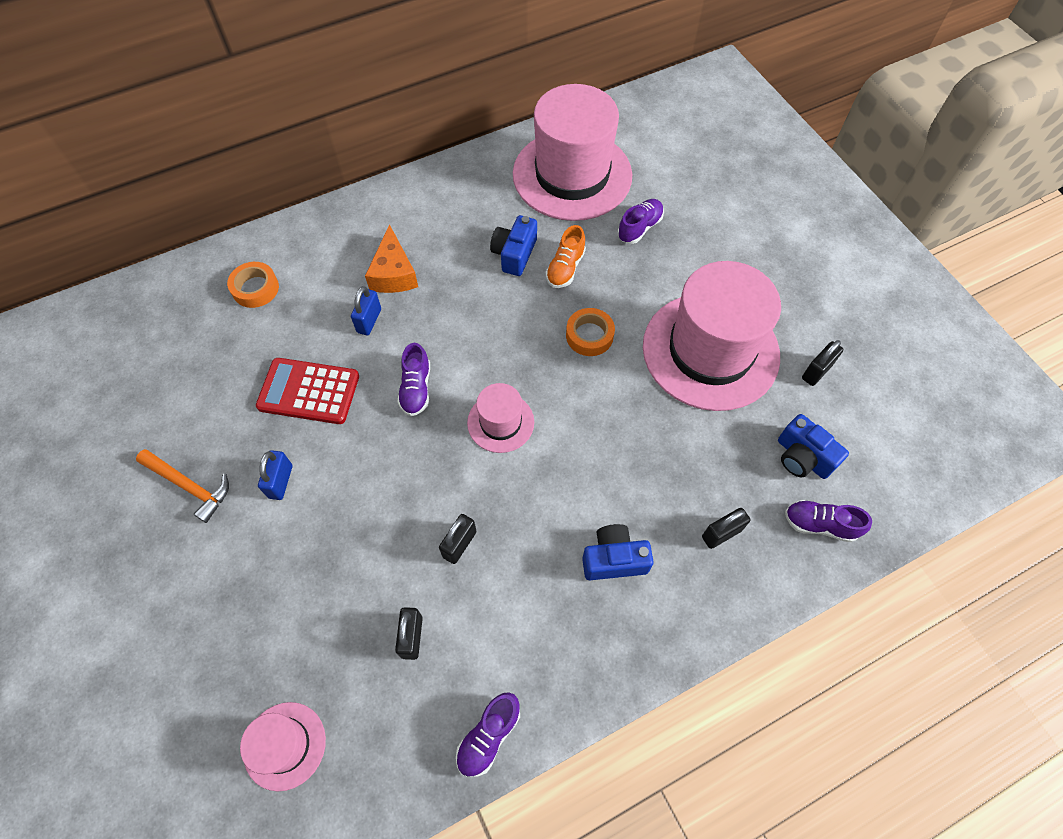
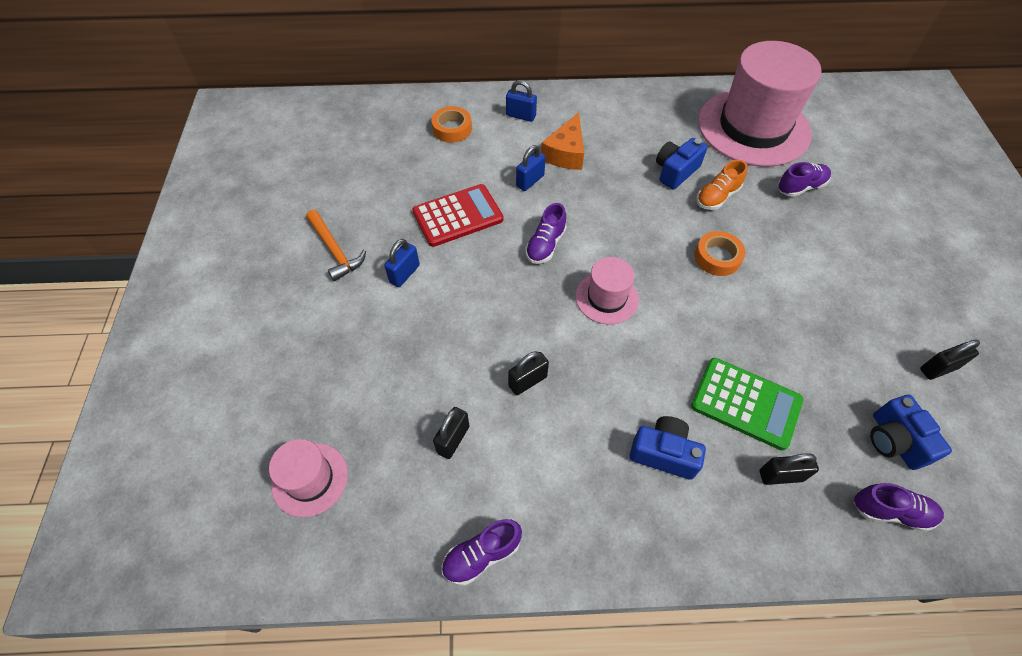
camera: 25 degrees right, 5 degrees down
(309, 391) = (458, 216): red calculator -> red calculator turned 120 degrees clockwise
(326, 245) = (521, 116): none -> blue padlock
(668, 477) = (746, 403): none -> green calculator
(710, 351) = (831, 311): pink hat -> none
(820, 524) = (891, 511): purple shoe -> purple shoe turned 150 degrees clockwise

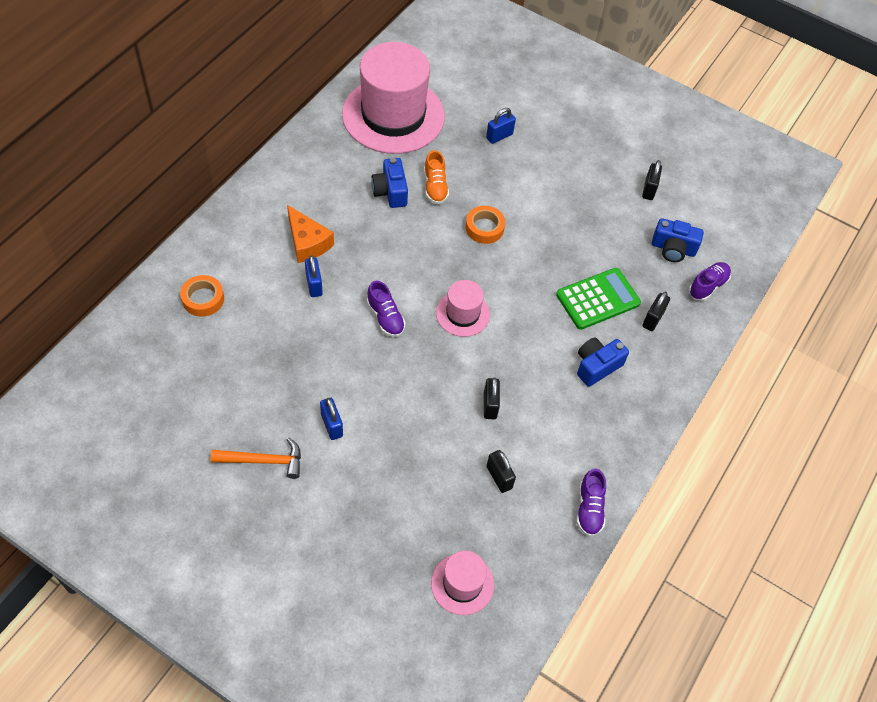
camera: 60 degrees left, 0 degrees up
(458, 216) = (305, 355): red calculator -> none
(521, 116) = (236, 243): blue padlock -> blue padlock (499, 136)
(800, 187) = (469, 136): purple shoe -> none

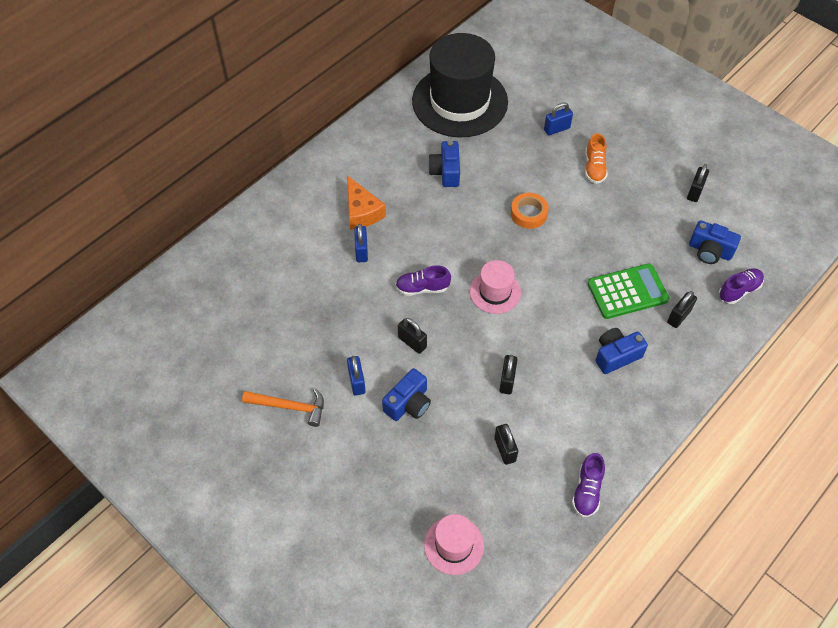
camera: 15 degrees right, 0 degrees up
(203, 299) = (260, 254): orange tape -> none
(384, 376) = (412, 342): none -> black padlock
(385, 317) = (422, 288): purple shoe -> purple shoe turned 105 degrees clockwise
(390, 442) = (408, 403): none -> blue camera
(393, 115) = (460, 101): pink hat -> black hat
(435, 187) = (488, 171): orange shoe -> orange shoe (594, 168)

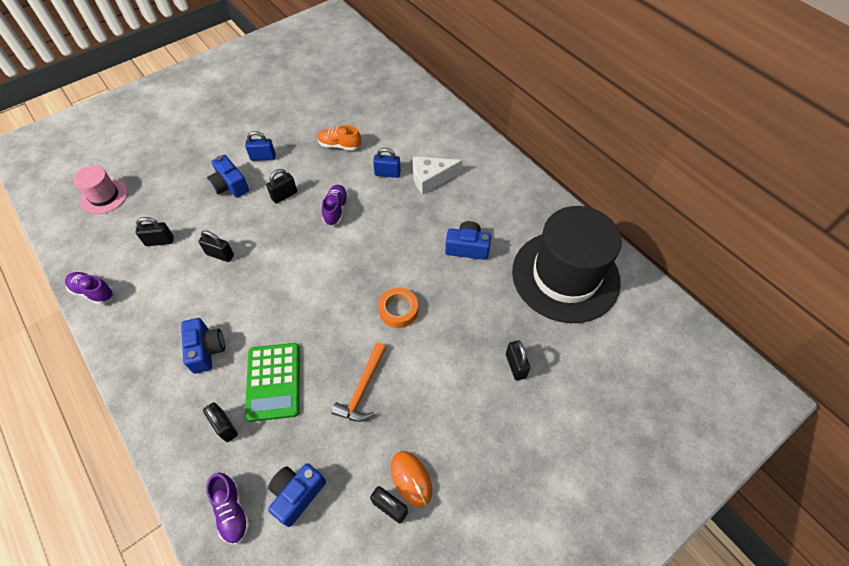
camera: 100 degrees right, 0 degrees up
(290, 407) = (259, 119): orange hammer -> orange hammer (362, 389)
(362, 212) = (431, 178): orange cheese -> white cheese
(495, 292) = (313, 263): pink hat -> none
(556, 129) = (515, 366): blue padlock -> black padlock
(594, 168) = (450, 393): orange shoe -> orange shoe (339, 145)
(670, 182) = (411, 478): none -> orange mouse

